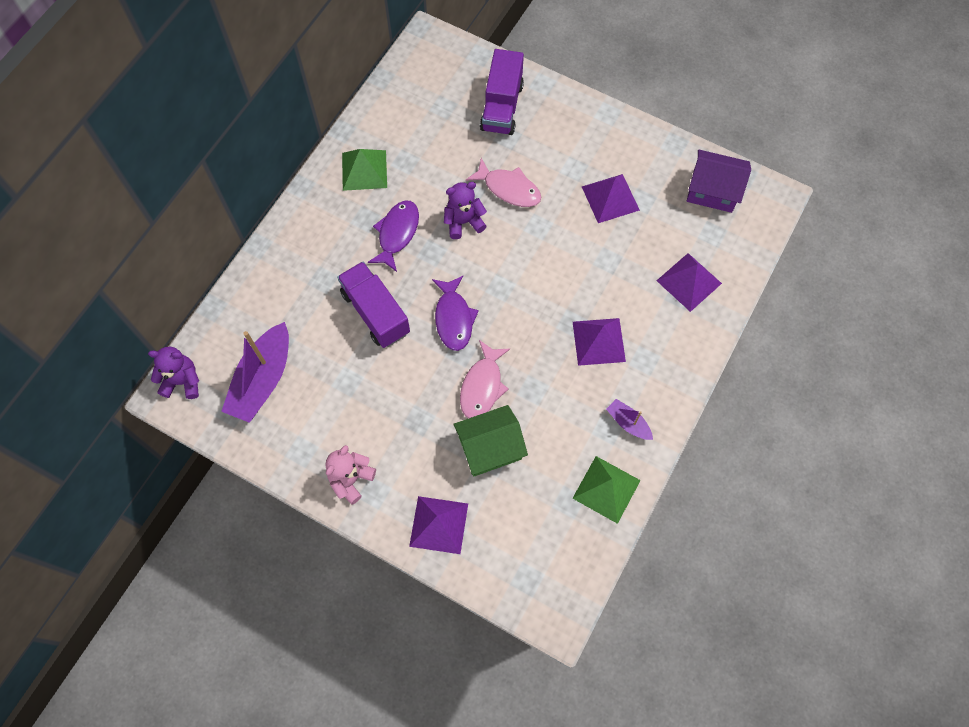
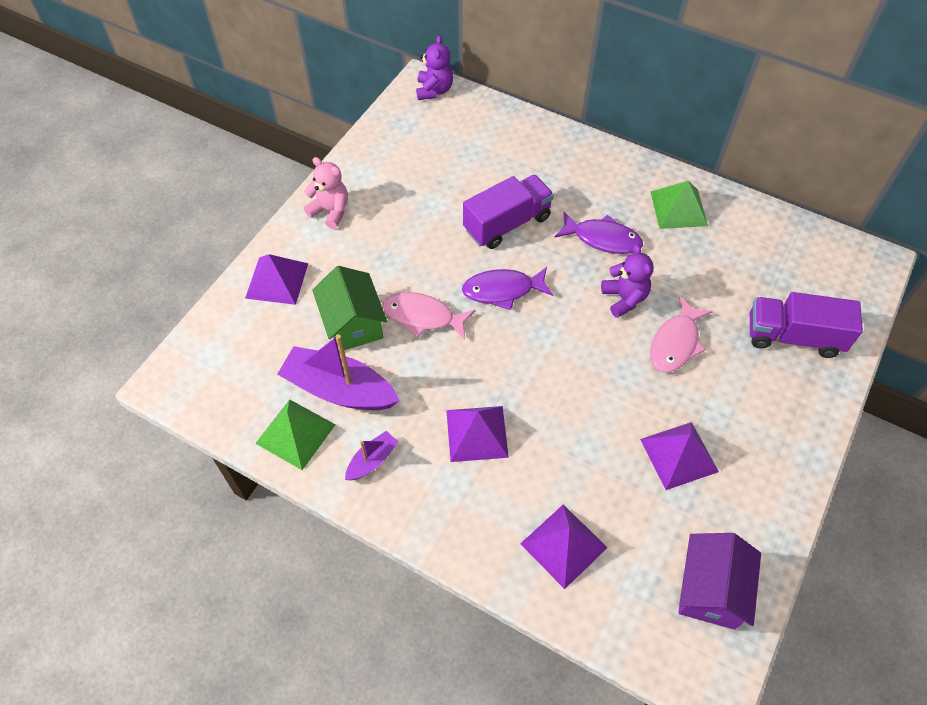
camera: 90 degrees right, 10 degrees down
(262, 380) = (434, 143): purple boat -> purple boat (339, 389)

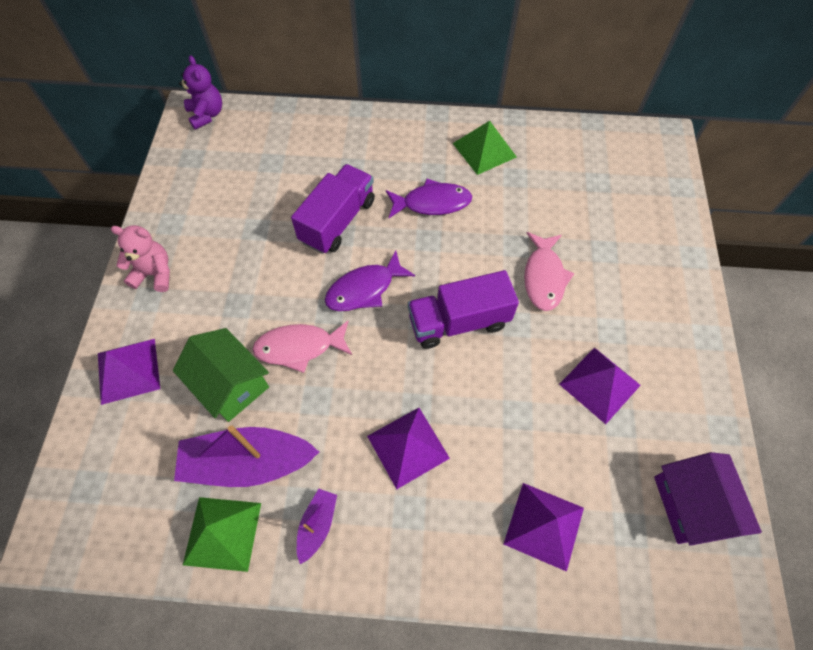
camera: 25 degrees left, 5 degrees up
(624, 298) = (479, 253): purple teddy bear -> none
(793, 337) = (636, 231): purple truck -> purple truck (459, 322)

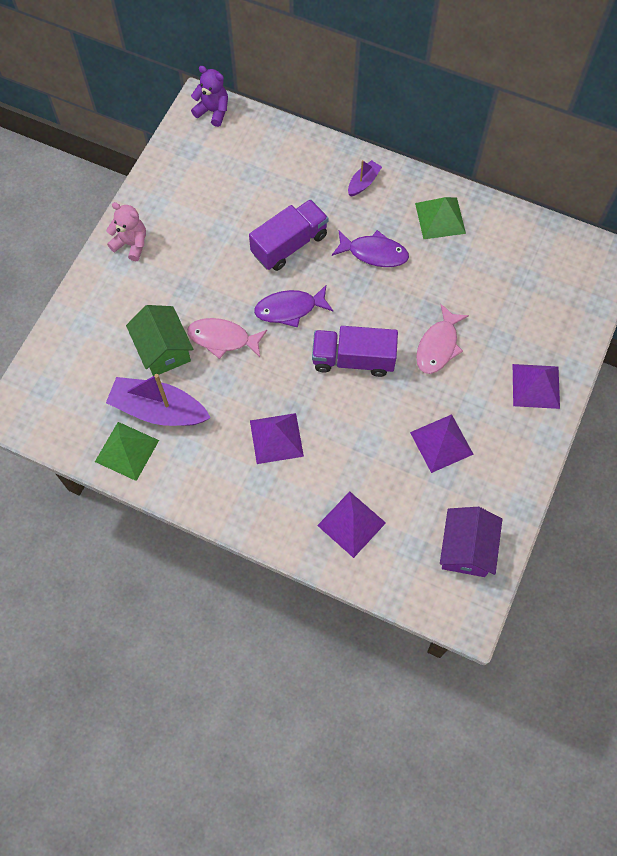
camera: 20 degrees right, 5 degrees up
(128, 370) = (92, 315): purple pyramid -> purple pyramid (536, 386)
(207, 115) = (213, 111): purple teddy bear -> purple teddy bear turned 60 degrees counterclockwise
(317, 525) = (193, 468): purple boat -> purple boat (363, 182)

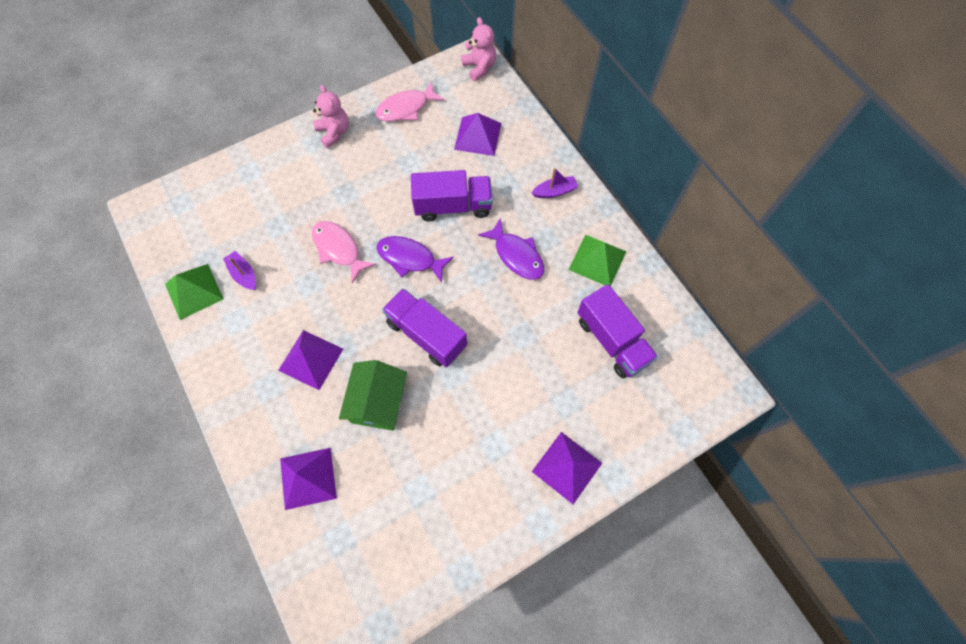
camera: 35 degrees right, 0 degrees up
(158, 410) = (244, 274): purple boat -> purple boat, size x0.50
(163, 349) = (287, 229): green house -> green house (378, 402)
(213, 111) = (479, 67): purple teddy bear -> pink teddy bear
(438, 346) = (507, 371): pink fish -> pink fish (406, 108)
(441, 443) = (441, 460): purple pyramid -> purple pyramid (478, 136)
(466, 548) = (384, 575): purple house -> none
(498, 273) = (612, 340): none -> purple truck

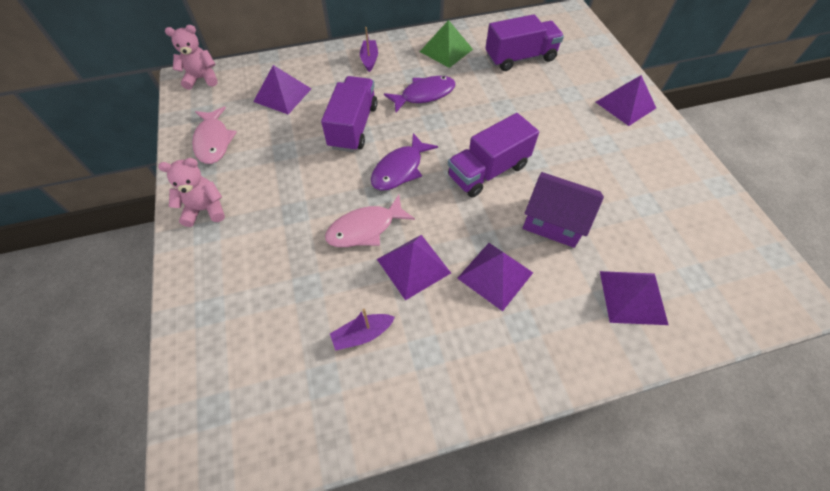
camera: 75 degrees left, 10 degrees down
(194, 291) = (366, 403): green pyramid -> none
(309, 294) = (413, 266): none -> purple pyramid
(378, 402) = (554, 221): green house -> purple house

